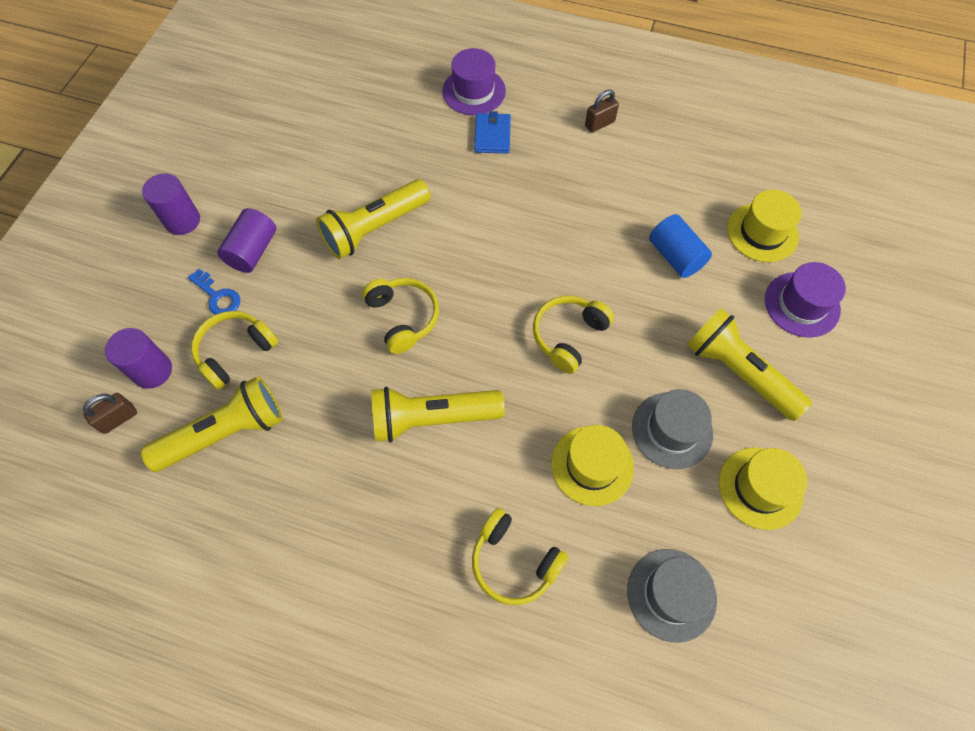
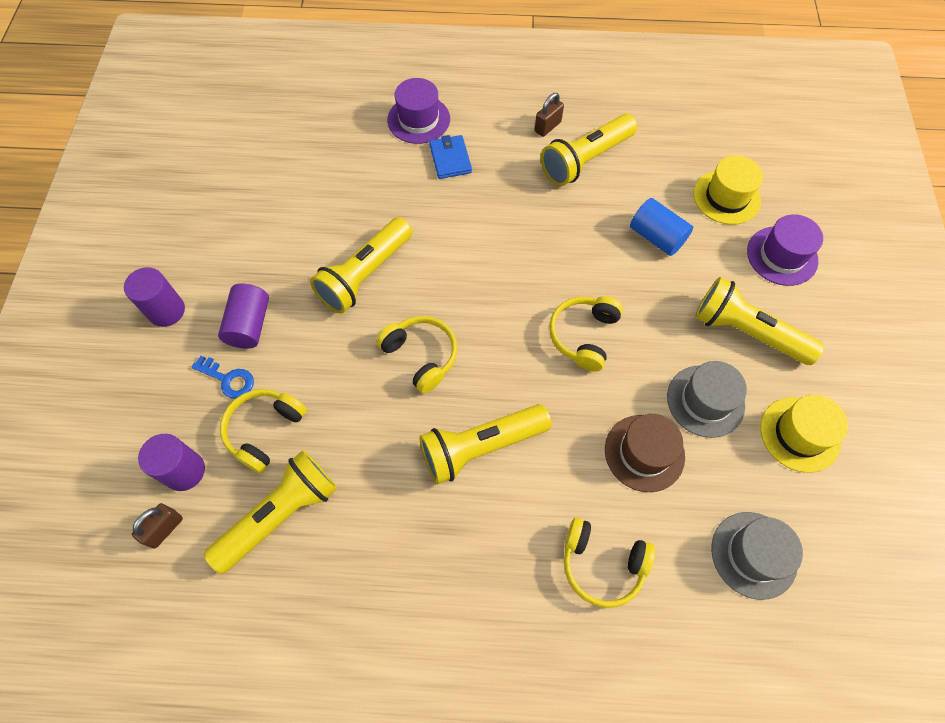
camera: 15 degrees left, 0 degrees up
(592, 465) = (644, 453): yellow hat -> brown hat
(627, 164) = (585, 160): none -> yellow flashlight

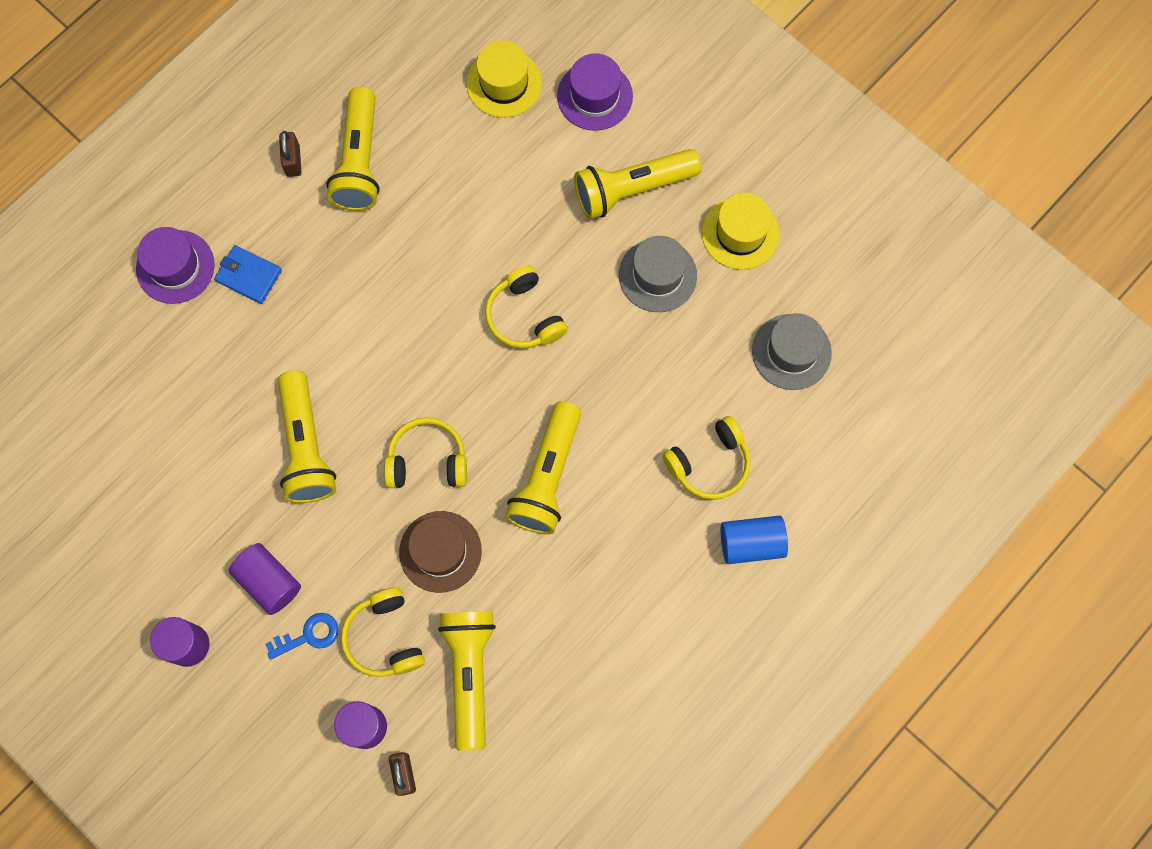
camera: 50 degrees left, 10 degrees up
(644, 453) = (657, 358): brown hat -> brown hat (440, 551)
(656, 237) = (489, 176): blue cylinder -> blue cylinder (751, 543)

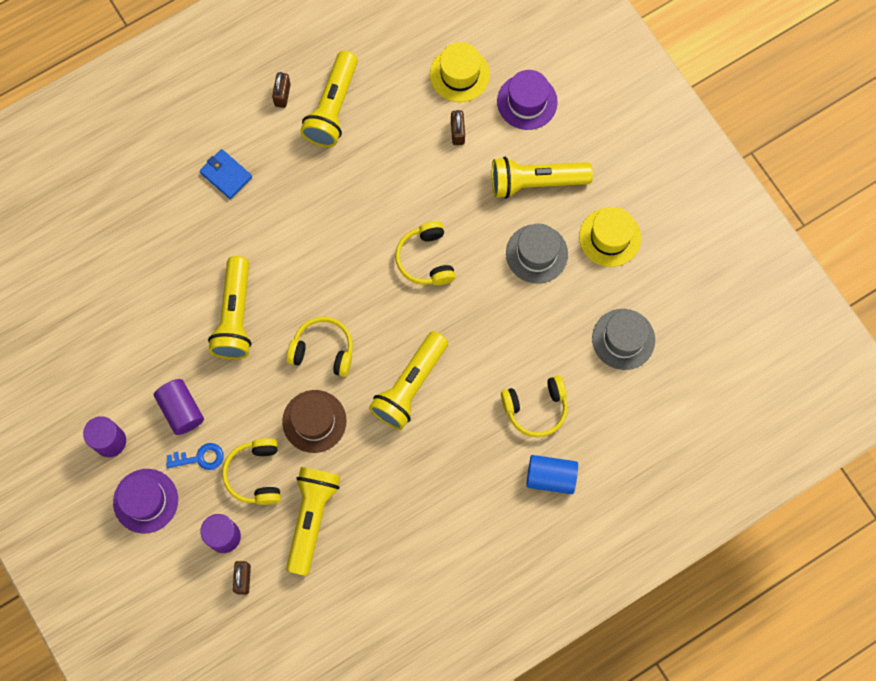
camera: 15 degrees right, 0 degrees up
(175, 267) = (173, 154): purple hat -> purple hat (145, 501)
(520, 153) = (457, 132): none -> brown padlock

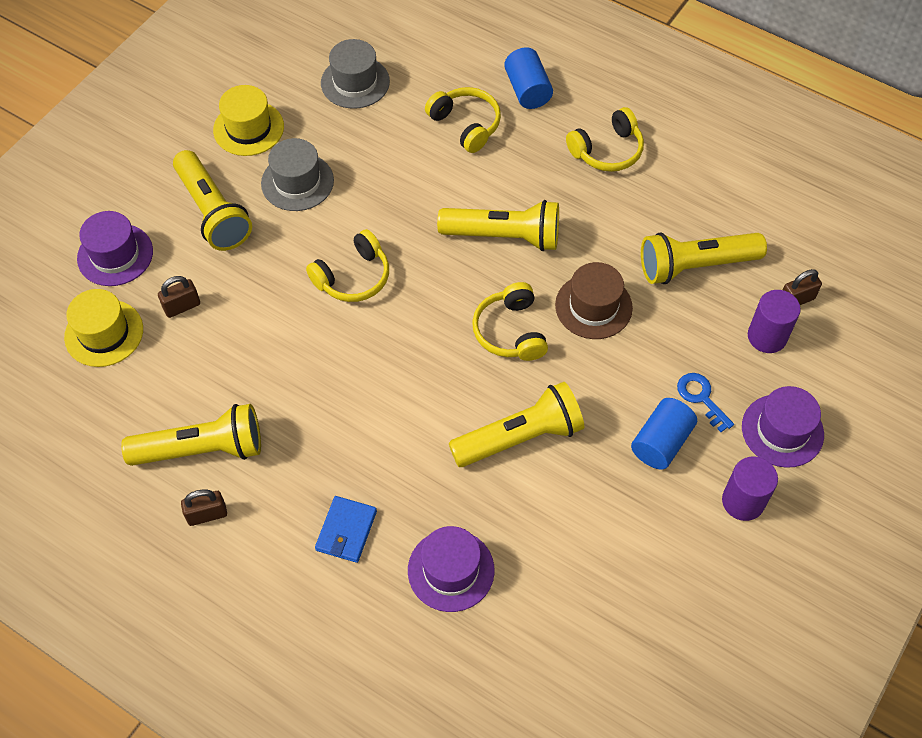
camera: 115 degrees left, 15 degrees down
(164, 227) = (451, 570): none -> purple hat
(181, 410) = (661, 442): purple cylinder -> blue cylinder
(256, 474) = (684, 336): yellow headphones -> yellow headphones (607, 150)

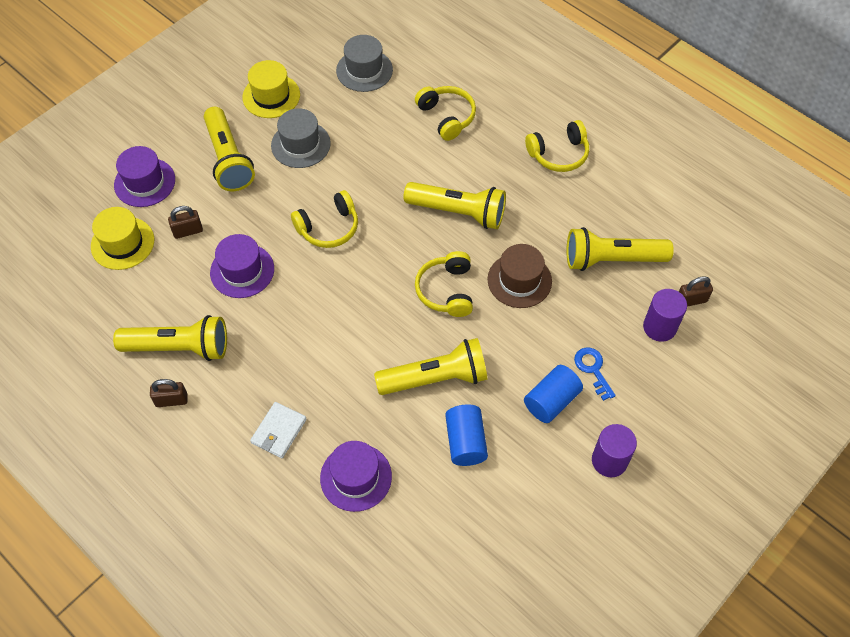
camera: 10 degrees right, 0 degrees up
(346, 531) = (279, 431): blue wallet -> white wallet
(527, 90) = (503, 95): blue cylinder -> blue cylinder (465, 442)
(782, 430) = (655, 407): purple hat -> purple hat (242, 270)

